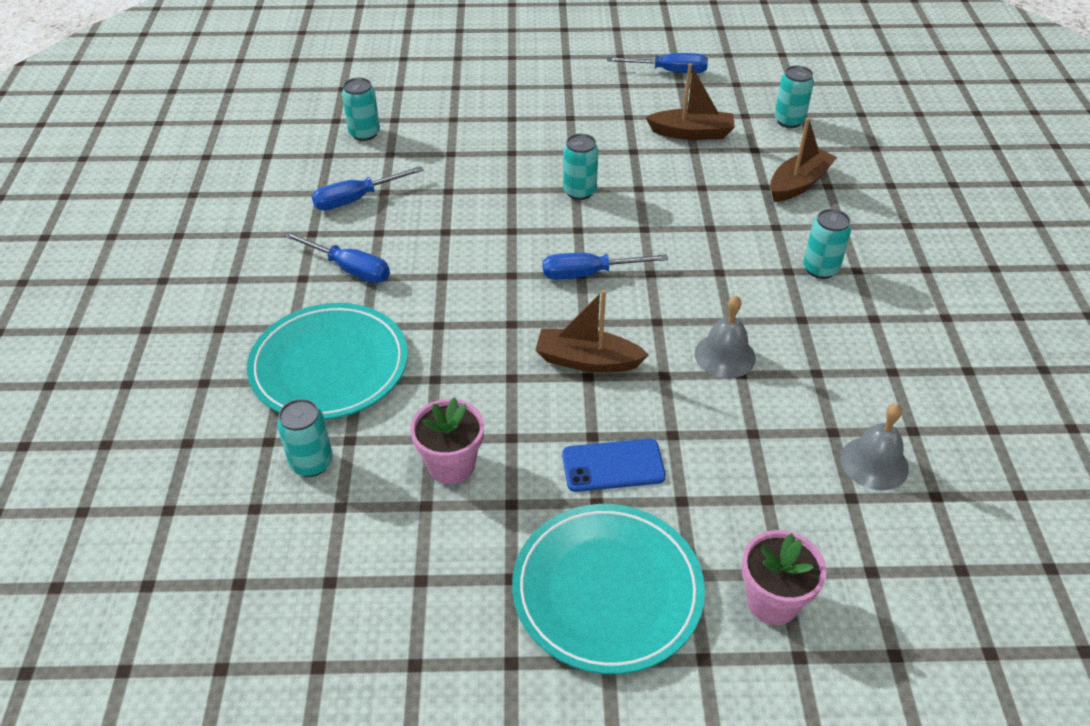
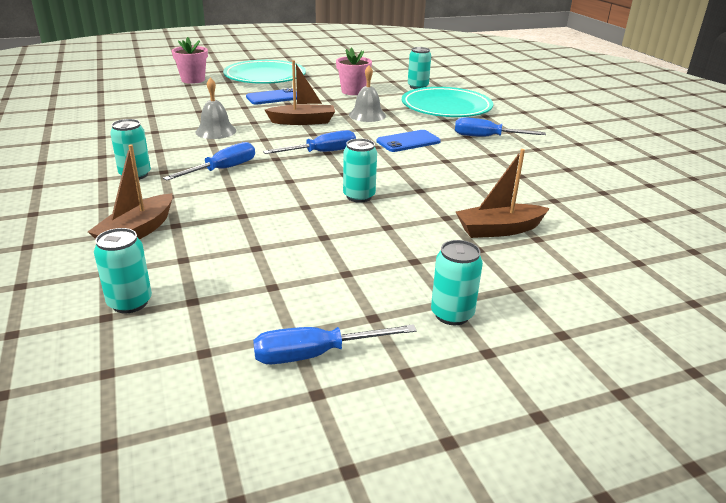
camera: 160 degrees right, 15 degrees down
(356, 199) = (535, 168): blue screwdriver -> blue screwdriver (222, 169)
(364, 133) = (600, 212): turquoise can -> turquoise can (452, 314)
(463, 278) = (408, 142): none -> blue phone
(691, 133) = (262, 265): brown boat -> brown boat (499, 230)
(874, 463) = (130, 109): grey bell -> grey bell (367, 115)

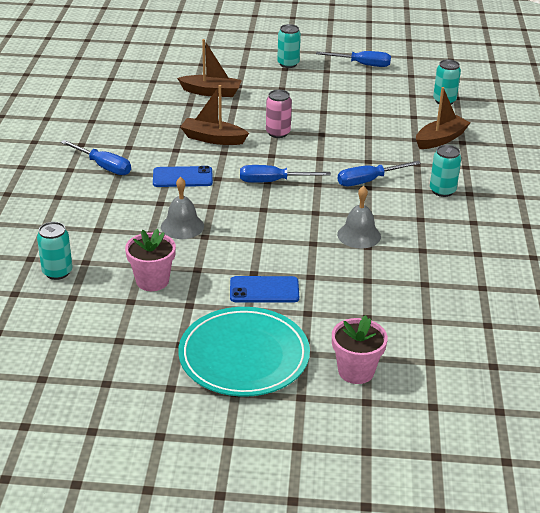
camera: 155 degrees left, 5 degrees up
(303, 121) = (260, 231): brown boat -> brown boat (213, 139)
(359, 196) = (278, 133): turquoise can -> pink can
(446, 107) = (79, 220): turquoise plate -> none

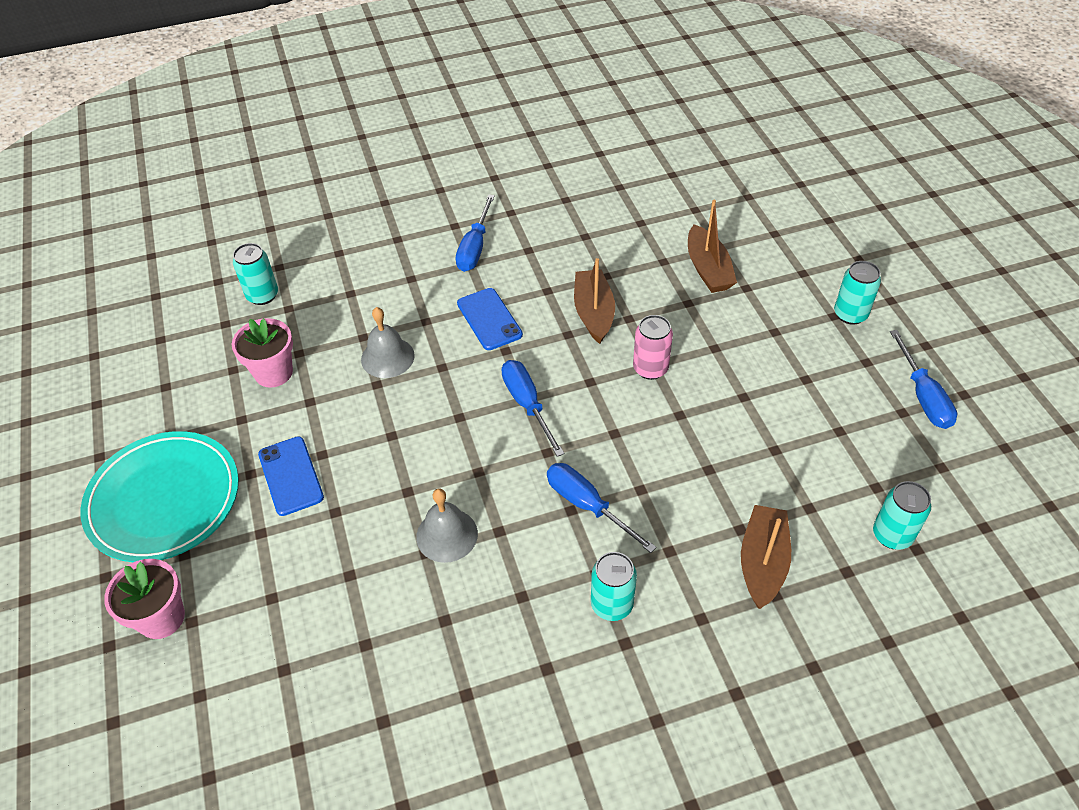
camera: 70 degrees right, 15 degrees up
(440, 139) = (762, 562): brown boat -> brown boat turned 105 degrees counterclockwise

